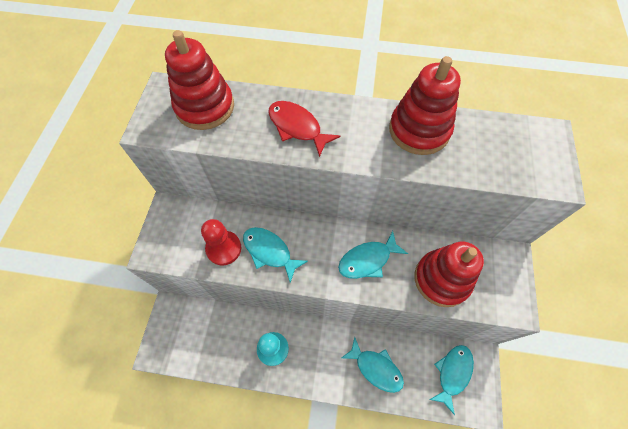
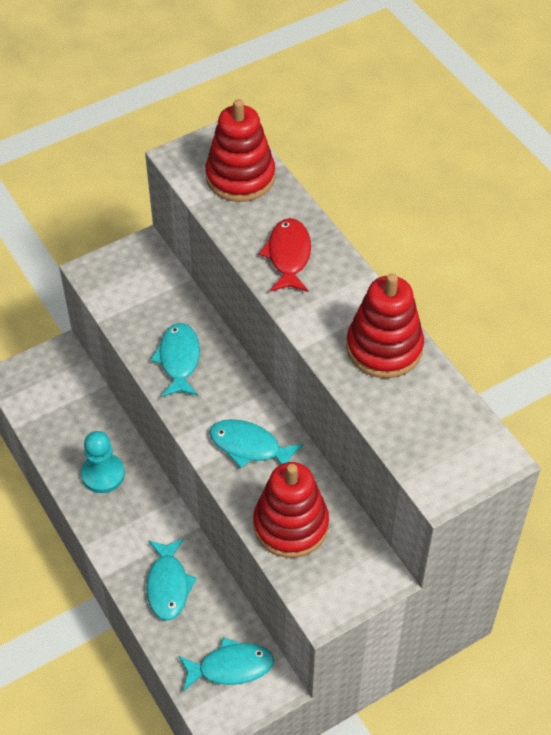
camera: 50 degrees right, 10 degrees down
(224, 248) = (147, 322): red pawn -> none

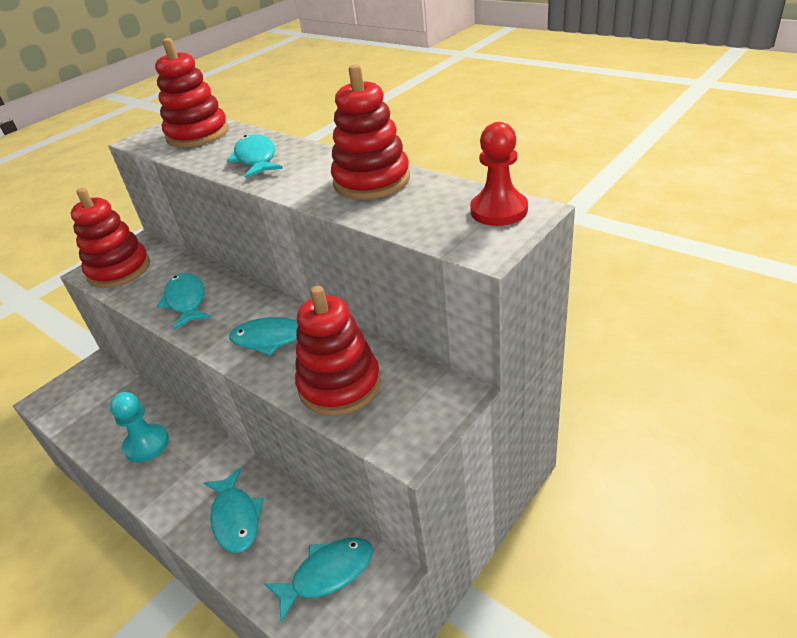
camera: 15 degrees left, 15 degrees down
(119, 283) = (119, 270): none -> red stacking toy
(288, 256) = (256, 159): red fish -> turquoise fish
(474, 445) = (498, 210): none -> red pawn

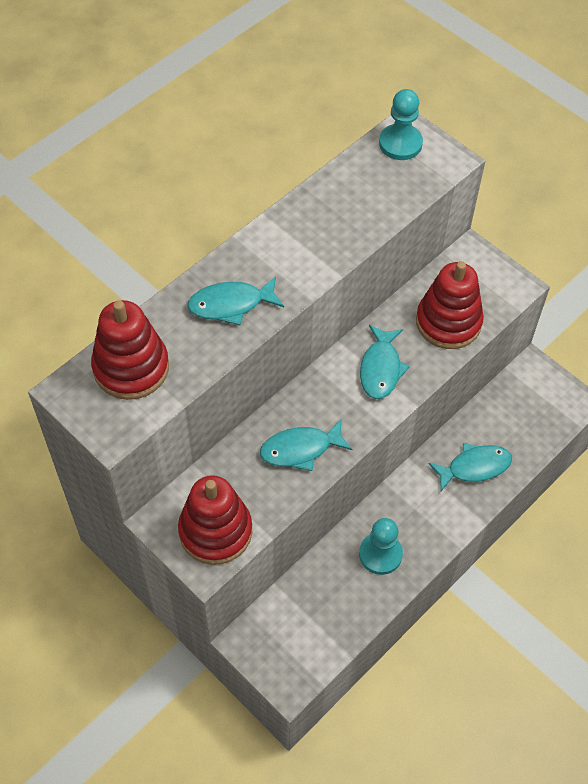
camera: 90 degrees left, 20 degrees up
(327, 574) = (529, 402): turquoise fish -> none
(371, 181) = (320, 214): red stacking toy -> none
(498, 210) = (400, 143): red pawn -> turquoise pawn

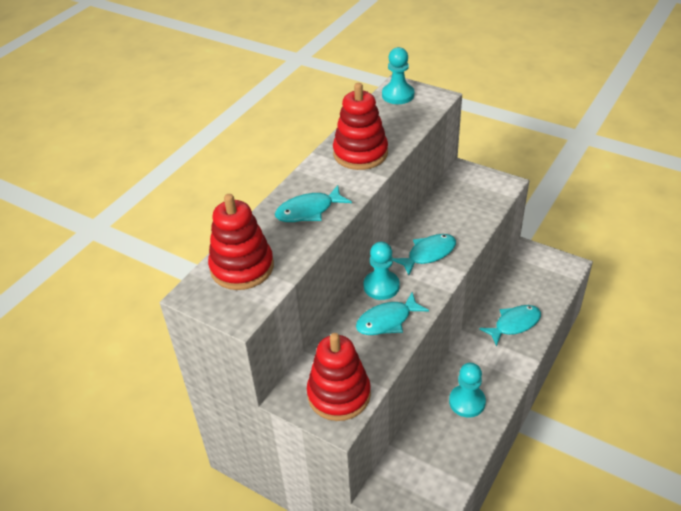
camera: 10 degrees left, 15 degrees down
(309, 400) = (381, 286): none -> turquoise pawn
(381, 368) = (428, 254): turquoise fish -> turquoise fish turned 120 degrees counterclockwise
(448, 322) = (466, 215): red stacking toy -> red stacking toy (360, 153)

